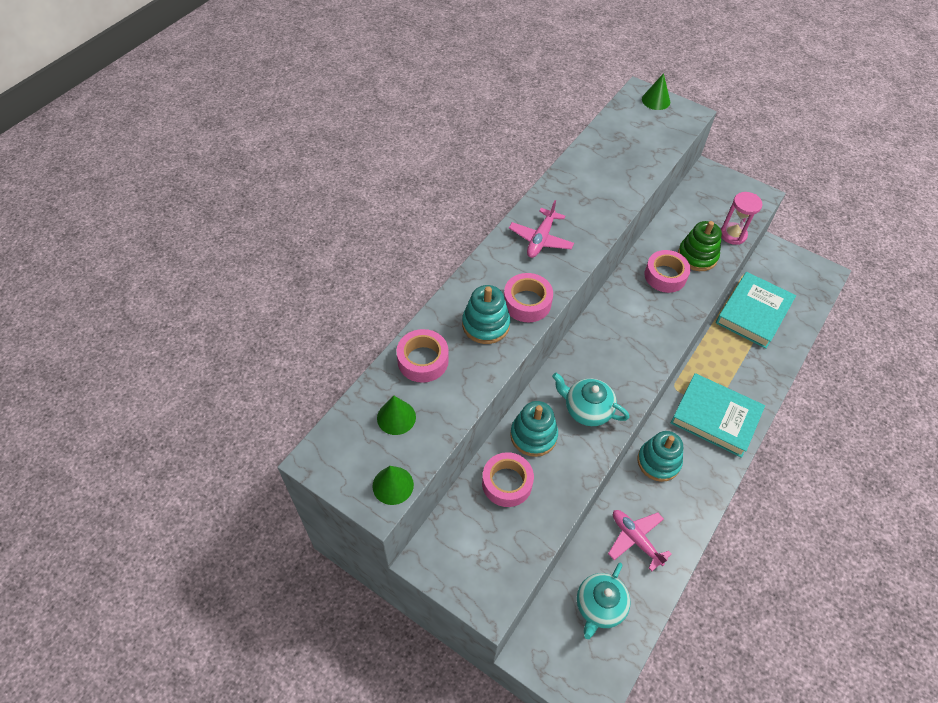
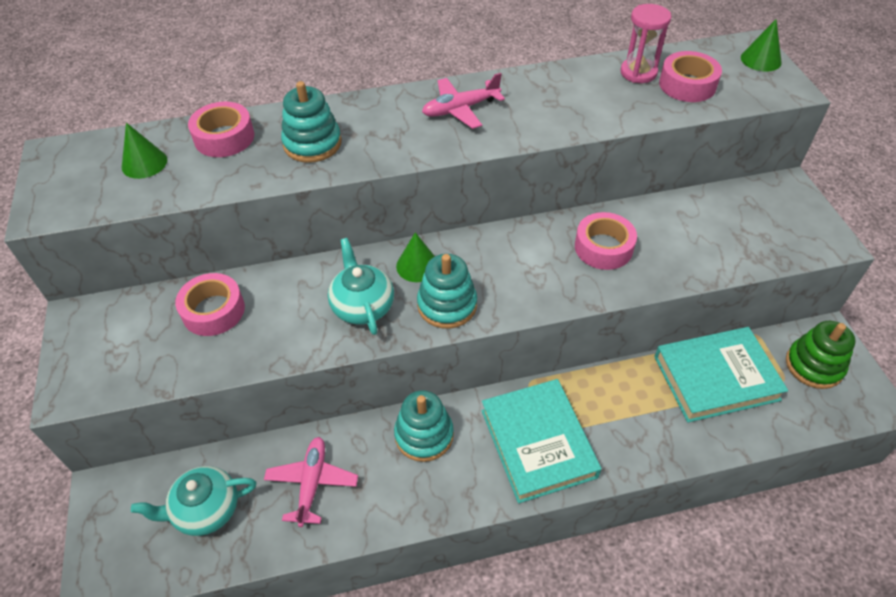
camera: 45 degrees right, 5 degrees down
(393, 485) = (69, 207): green cone -> green cone (417, 265)
(527, 302) = (373, 149): pink tape -> pink tape (687, 85)
(533, 435) = (286, 291): turquoise stacking toy -> turquoise stacking toy (447, 305)
(697, 256) = (666, 252): green stacking toy -> green stacking toy (814, 365)
(733, 235) = (741, 258): pink hourglass -> pink hourglass (638, 72)

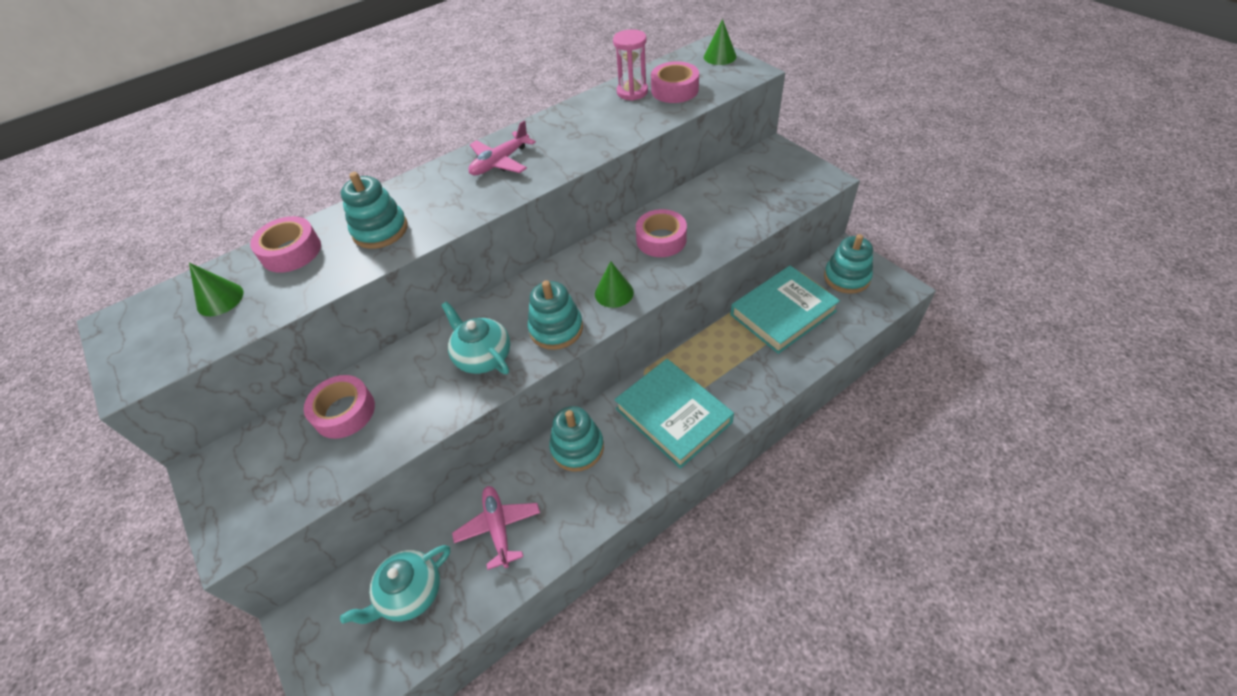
camera: 20 degrees left, 0 degrees up
(417, 265) = (515, 307): green cone -> green cone (614, 293)
(814, 365) = (846, 277): green stacking toy -> turquoise stacking toy

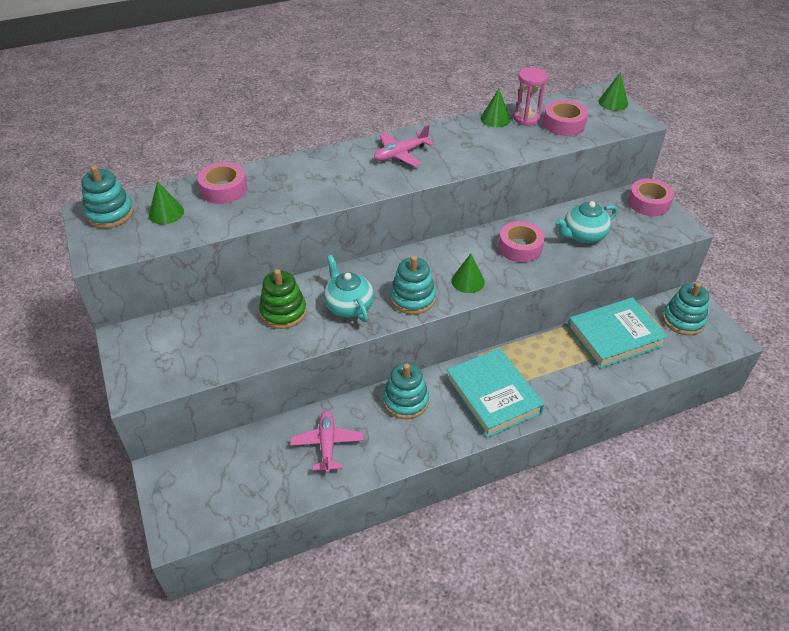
camera: 10 degrees right, 5 degrees down
(344, 412) = (233, 321): pink tape -> pink tape (648, 203)
(380, 230) = (294, 188): turquoise stacking toy -> turquoise stacking toy (110, 214)
(405, 384) = (283, 312): none -> green stacking toy
(410, 593) = (248, 473): turquoise teapot -> turquoise teapot (583, 235)
(598, 100) = (495, 119): none -> green cone

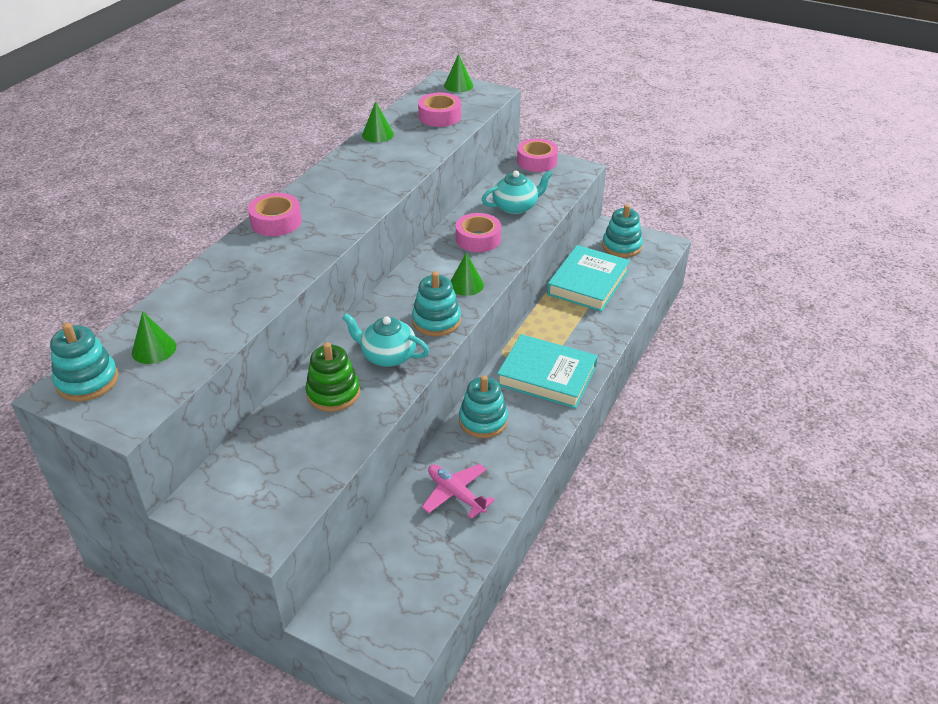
camera: 40 degrees left, 5 degrees down
(224, 189) = (190, 300): pink tape -> pink tape (276, 222)
(400, 154) = (329, 196): pink plane -> none
(526, 118) = (404, 124): pink hourglass -> none
(583, 235) = (516, 207): turquoise teapot -> turquoise teapot turned 135 degrees counterclockwise

